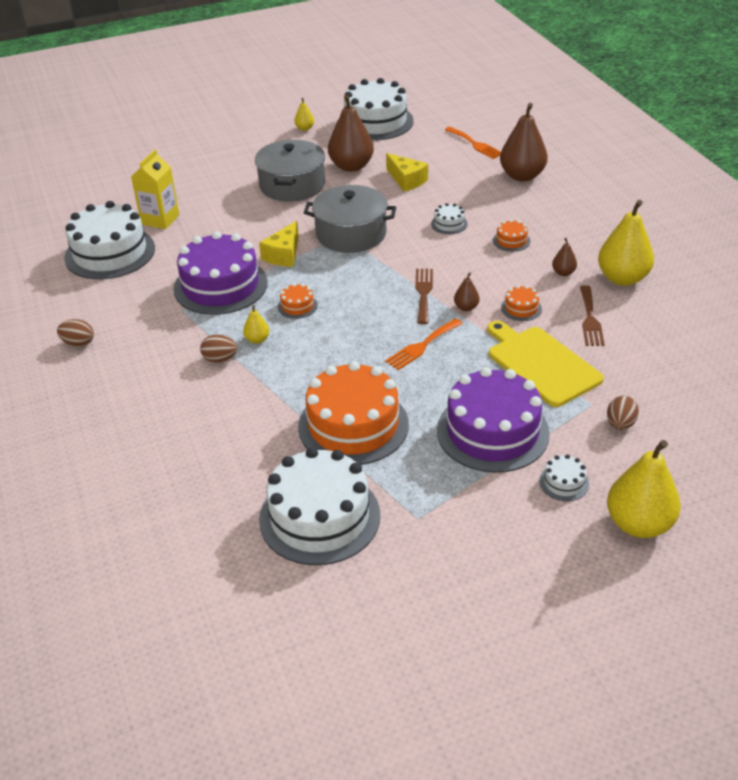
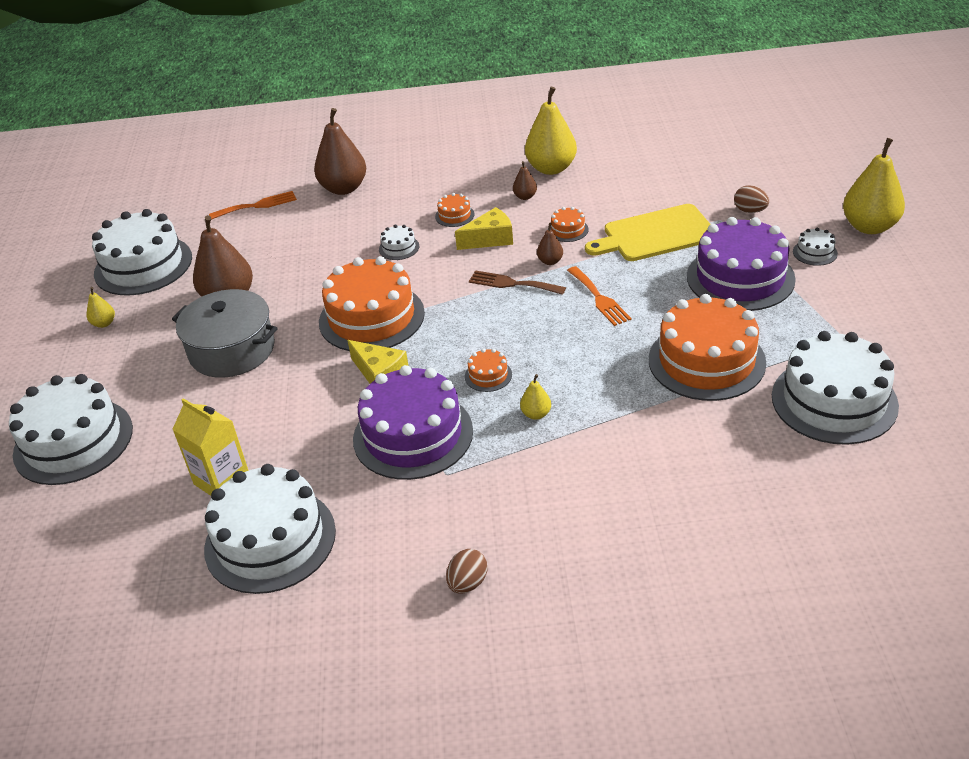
camera: 70 degrees left, 0 degrees up
(186, 156) = (73, 441): none -> white cake
(220, 359) = (559, 448): brown egg -> none
(351, 234) = (371, 317): grey pot -> orange cake
(406, 180) = (292, 262): yellow cheese -> yellow cheese (490, 239)
(590, 319) = (602, 197): brown fork -> none

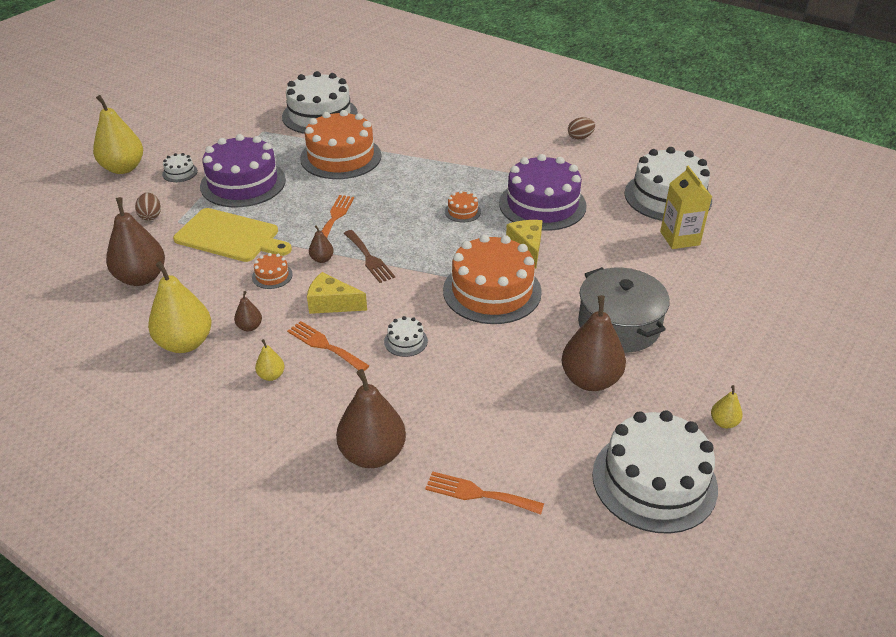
camera: 145 degrees left, 0 degrees up
(73, 441) = (781, 318): white cake -> none
(454, 215) = (325, 345): orange cake -> orange fork
(536, 414) = (463, 180): yellow pear -> yellow pear (271, 375)
(659, 178) = (141, 278): none -> brown pear

